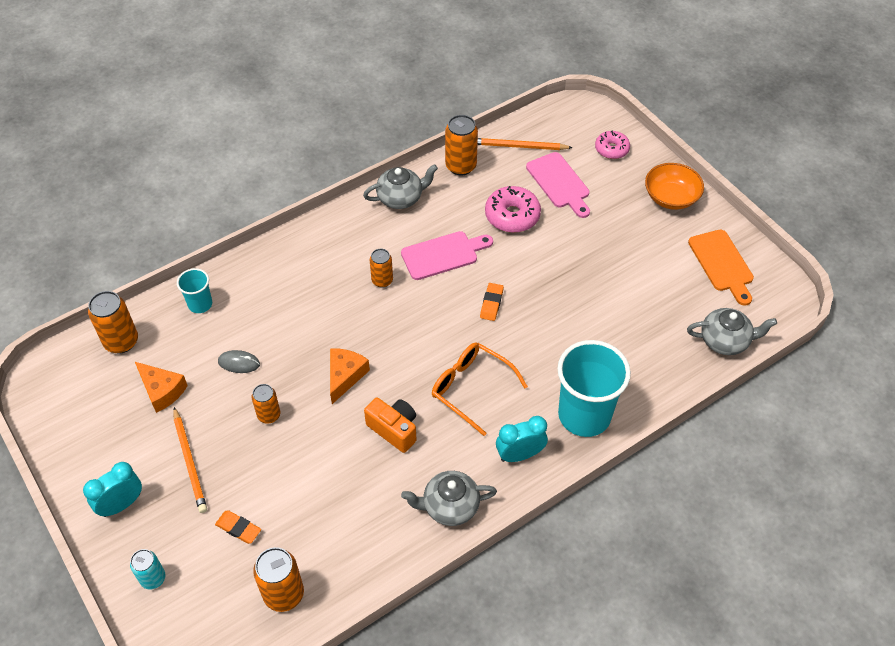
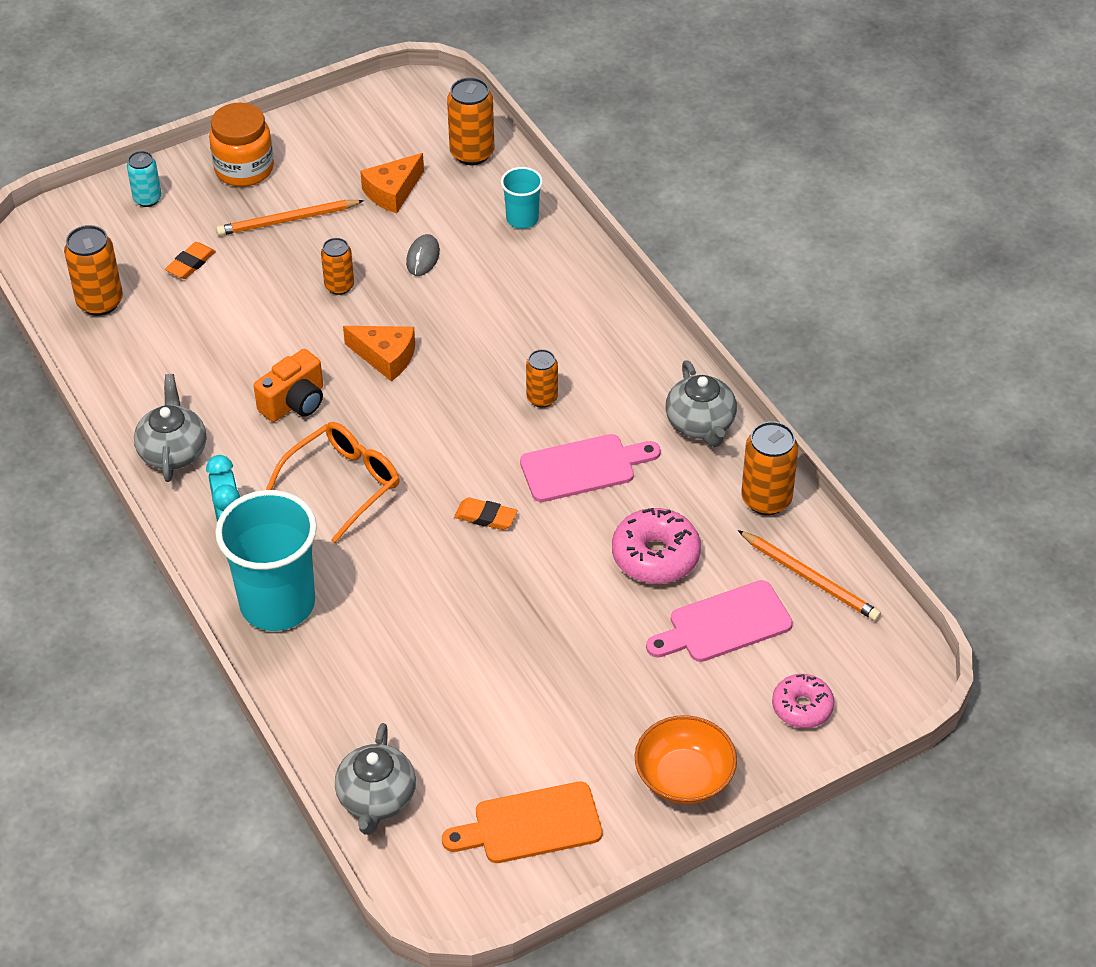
camera: 95 degrees right, 5 degrees down
(121, 504) = (244, 169): turquoise clock -> orange jar
(443, 255) = (583, 467): pink cutting board -> pink cutting board turned 90 degrees counterclockwise
(519, 146) = (810, 578): orange pencil -> orange pencil turned 120 degrees clockwise

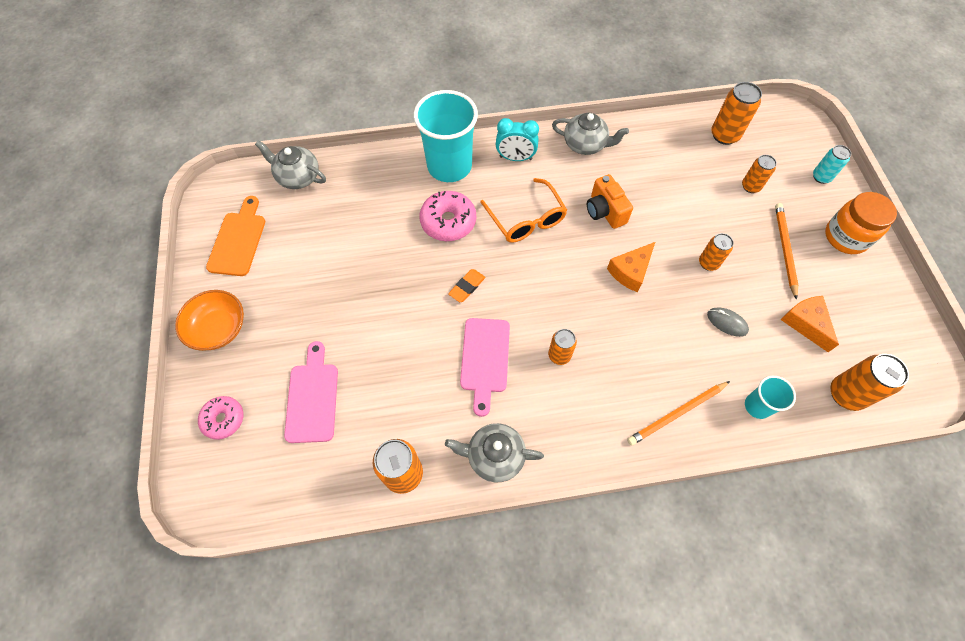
camera: 110 degrees right, 15 degrees up
(190, 263) = (750, 186): orange eraser -> orange can
(655, 556) = (389, 376): pink donut -> pink donut (448, 222)
(810, 578) = (320, 473): orange pencil -> orange pencil (677, 414)

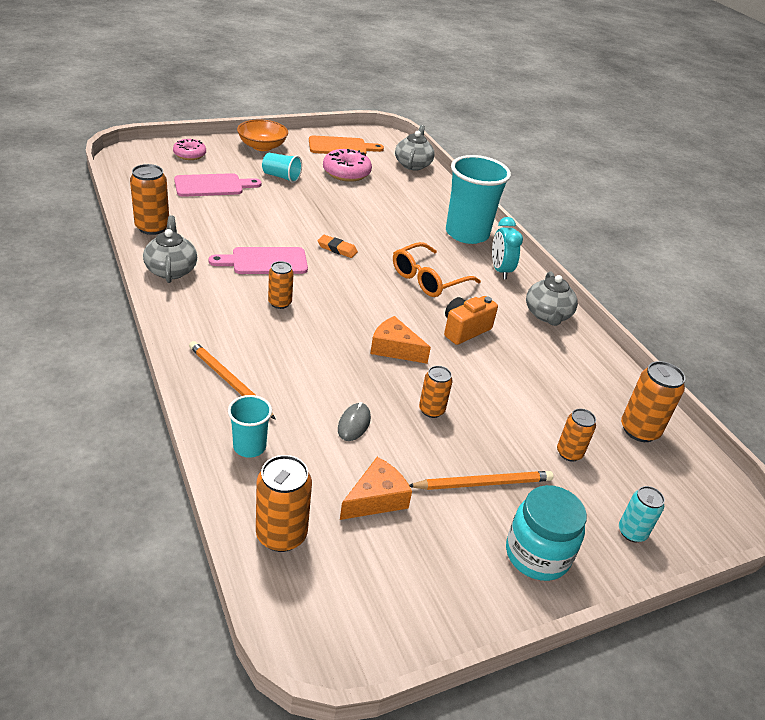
camera: 70 degrees right, 25 degrees down
(303, 318) = (281, 177): none -> turquoise cup
(448, 222) = (403, 236): pink donut -> pink donut (346, 173)
(846, 237) = (537, 555): orange jar -> turquoise jar

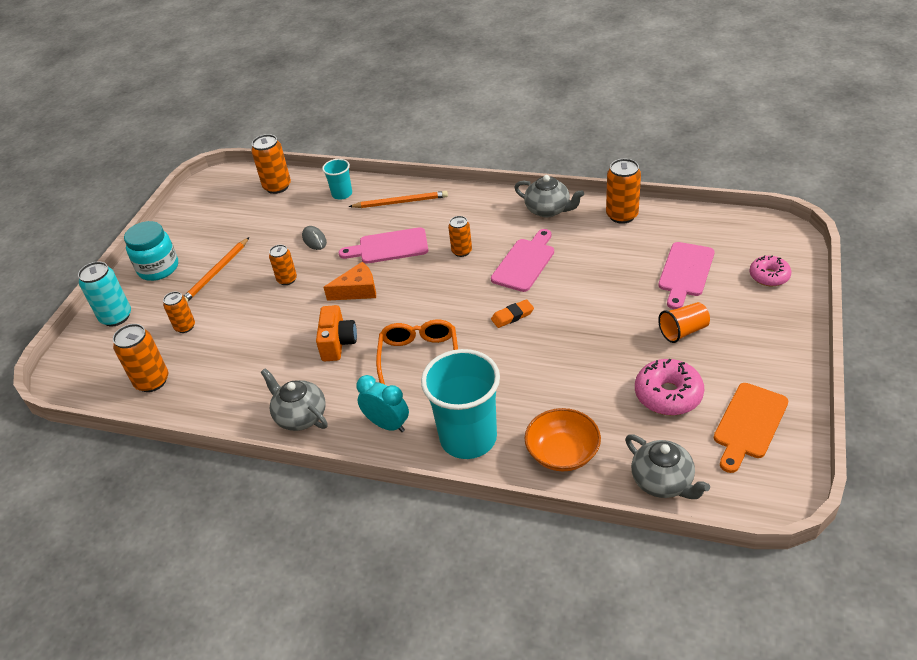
camera: 140 degrees right, 5 degrees up
(262, 146) = (773, 343): orange bowl -> orange bowl (562, 453)
(281, 177) = (683, 331): turquoise cup -> orange cup
(314, 355) = (389, 247): none -> pink cutting board
(376, 499) = (258, 226): orange cheese -> none
(632, 532) = (116, 317): turquoise can -> turquoise can, size x1.57

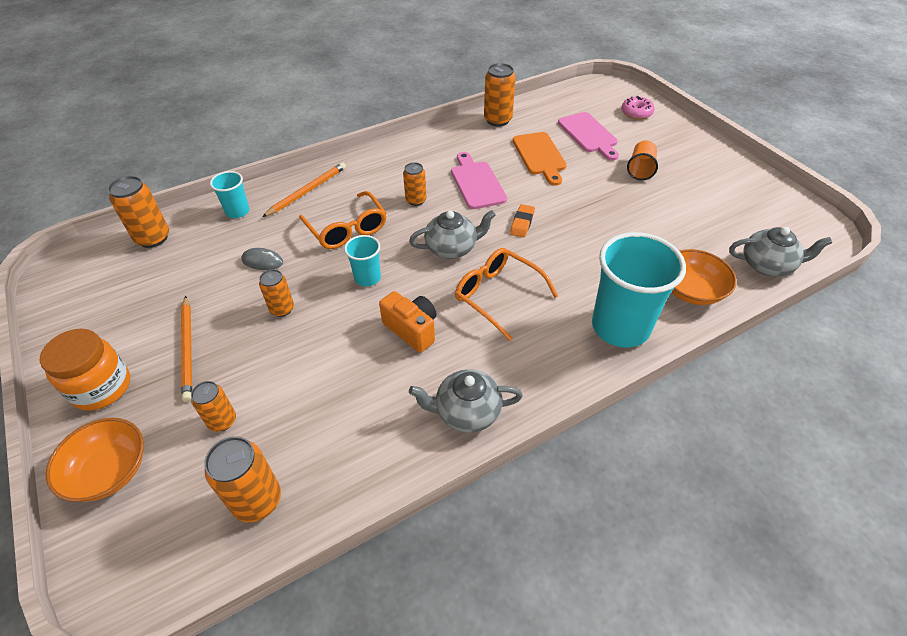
camera: 50 degrees left, 5 degrees up
(116, 317) = (109, 471): turquoise can -> orange bowl
(158, 268) = (102, 387): turquoise jar -> orange jar
(357, 290) = (367, 278): orange cheese -> turquoise cup
(387, 424) = (549, 362): turquoise clock -> none
(389, 247) = (347, 229): pink cutting board -> orange glasses
(548, 210) = (441, 140): grey teapot -> grey teapot (452, 248)
(668, 395) = (690, 212): pink donut -> none
(748, 424) = (753, 201): orange cutting board -> orange cutting board (540, 156)

